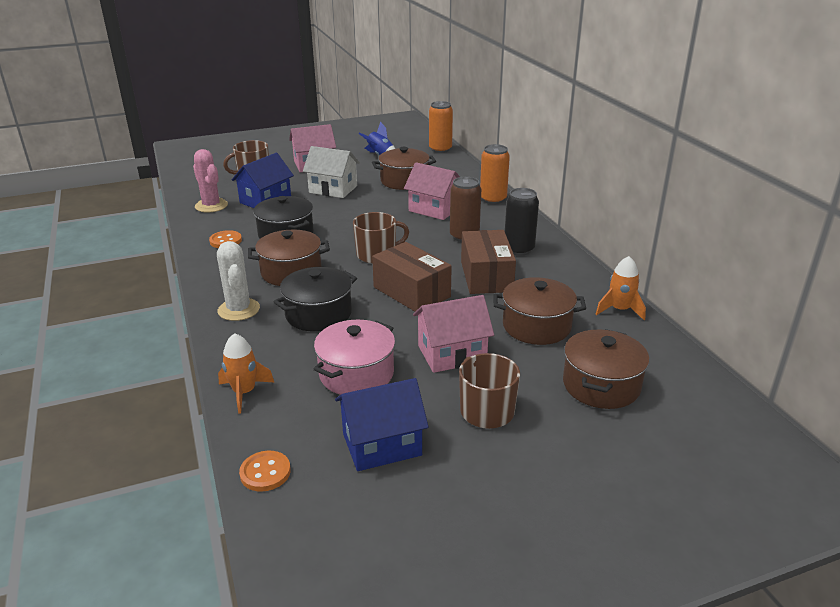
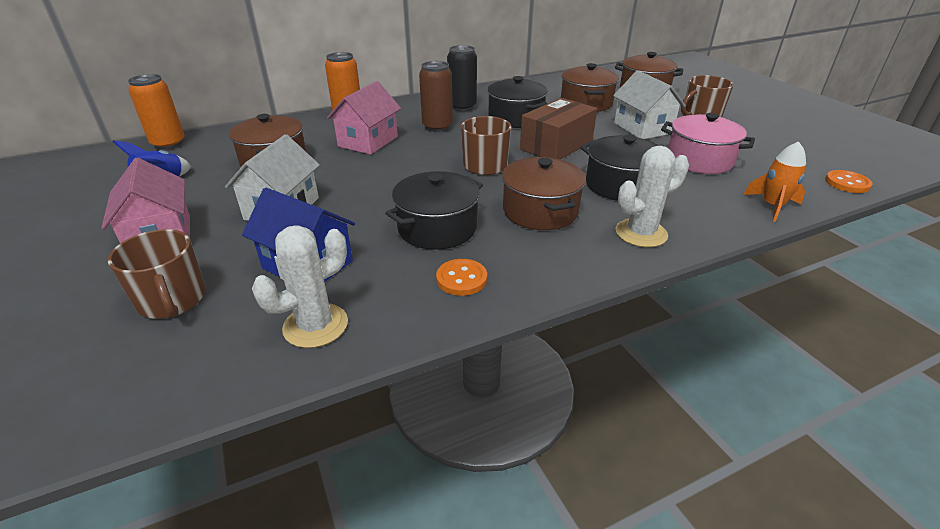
camera: 95 degrees left, 5 degrees up
(211, 206) = (315, 325): pink cactus -> white cactus
(382, 444) = (769, 146): blue house -> none
(452, 354) = (642, 128): pink house -> white house
(486, 276) = (515, 118): brown box -> black pot
(620, 310) = (550, 81): orange rocket -> none

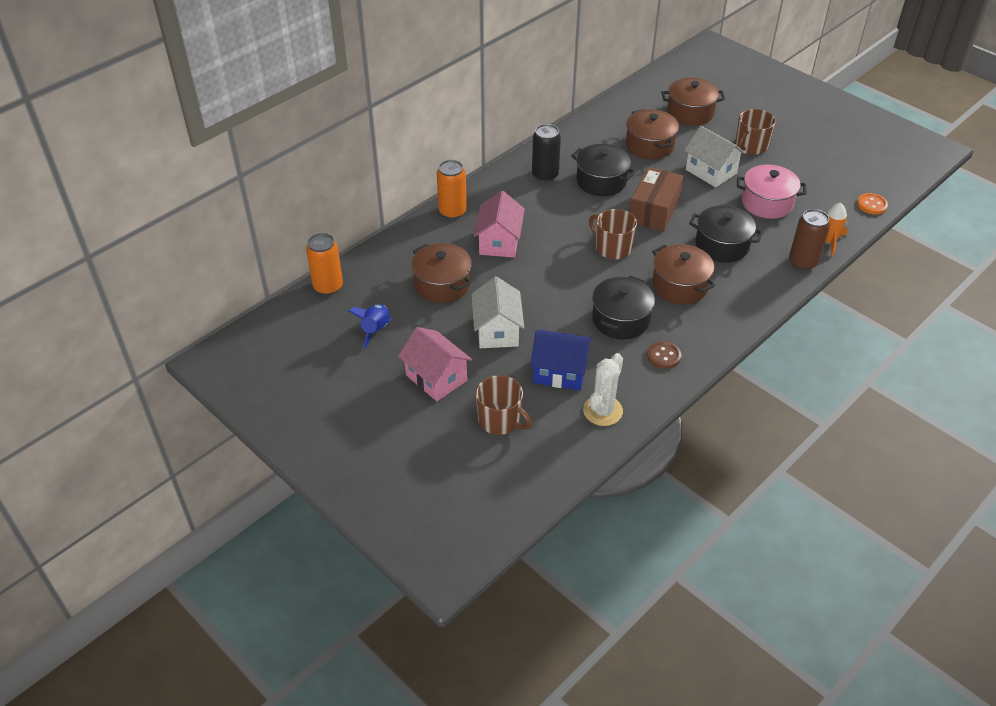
camera: 20 degrees left, 10 degrees up
(437, 127) = (543, 209): brown can -> brown can (803, 262)
(461, 279) = (663, 356): orange button -> brown button
(641, 233) = (754, 289): white cactus -> none

